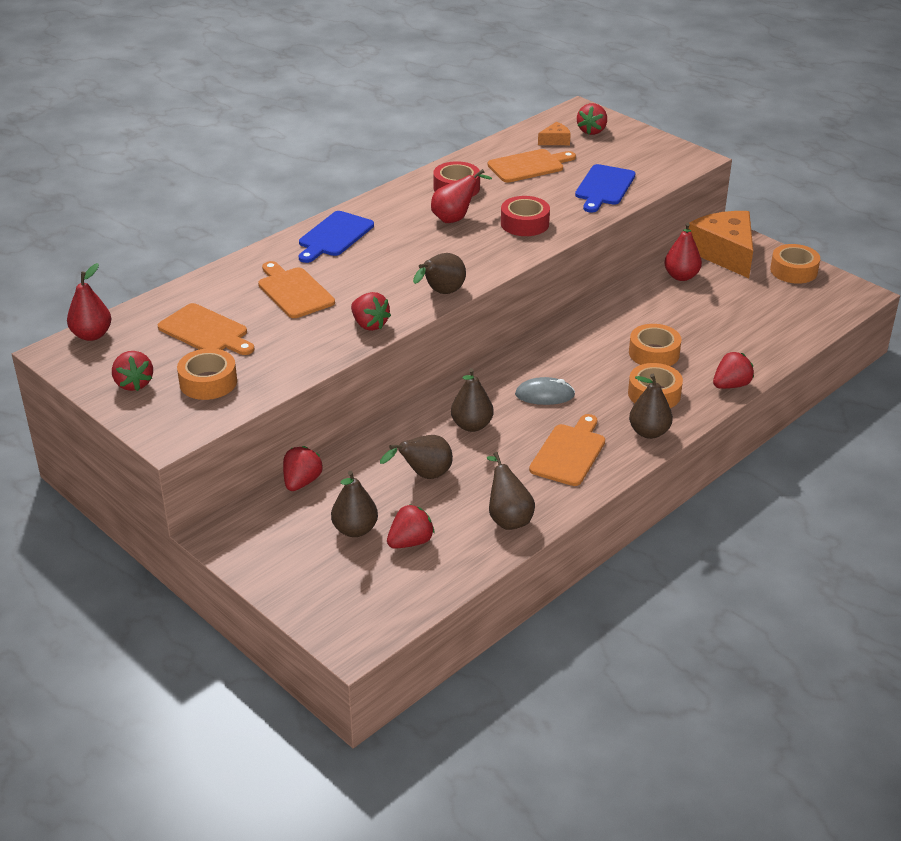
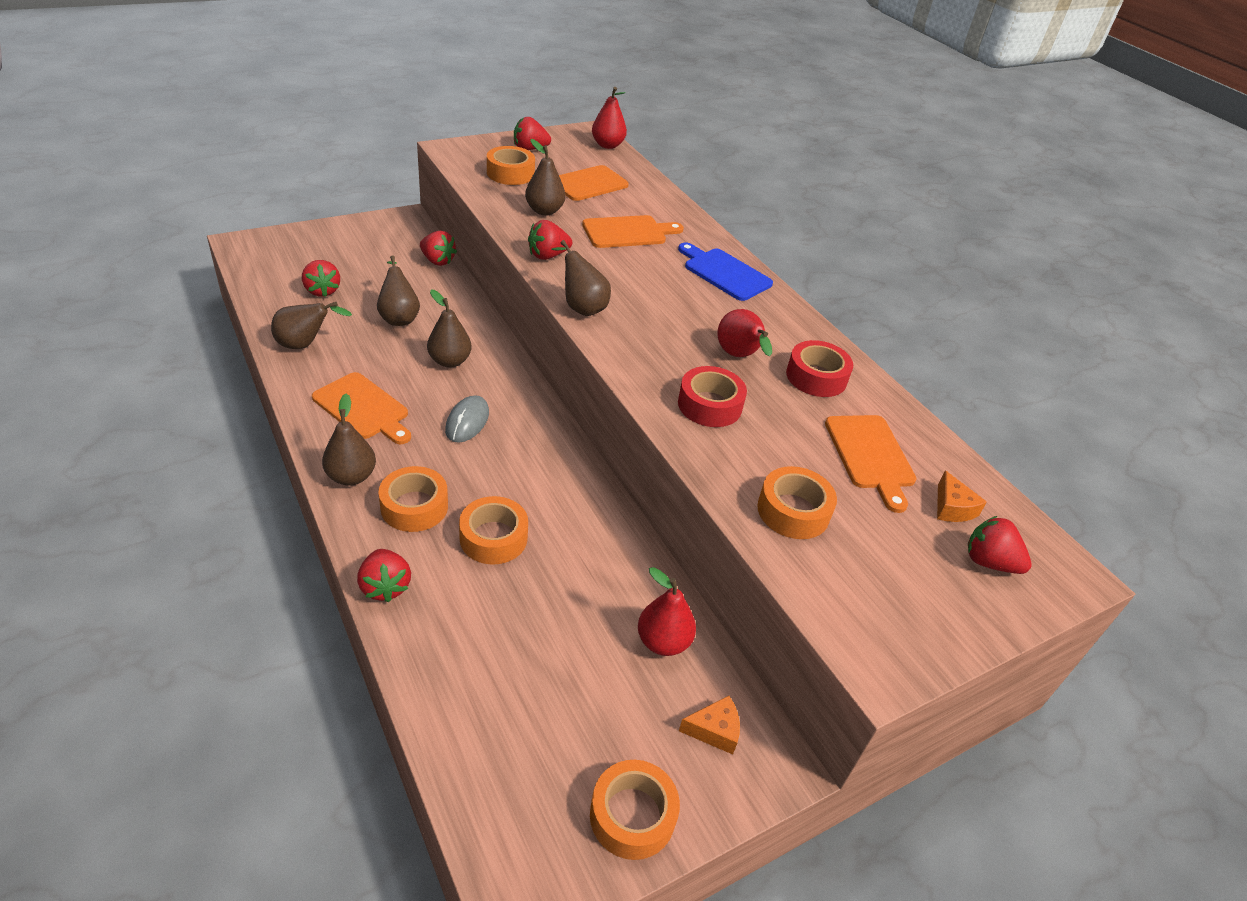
camera: 100 degrees right, 5 degrees up
(355, 530) = (360, 271): brown pear -> brown pear (544, 211)
(604, 187) = (793, 511): blue cutting board -> orange tape
(724, 253) = (714, 730): orange cheese -> orange cheese, size x0.43

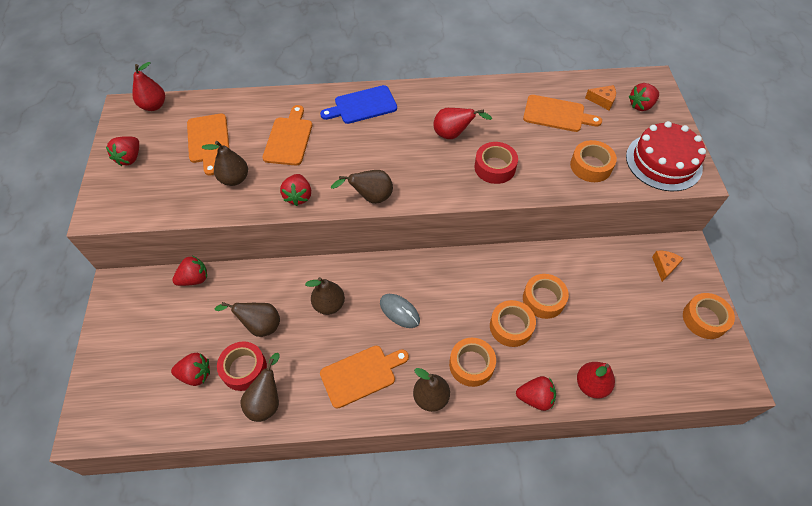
camera: 60 degrees left, 15 degrees up
(510, 173) = (164, 183): orange tape -> orange tape (543, 299)
(663, 642) = (607, 267): red pear -> red pear (591, 385)
(816, 377) = (484, 107): red tape -> red tape (244, 369)
(879, 610) = (663, 162): none -> red cake

